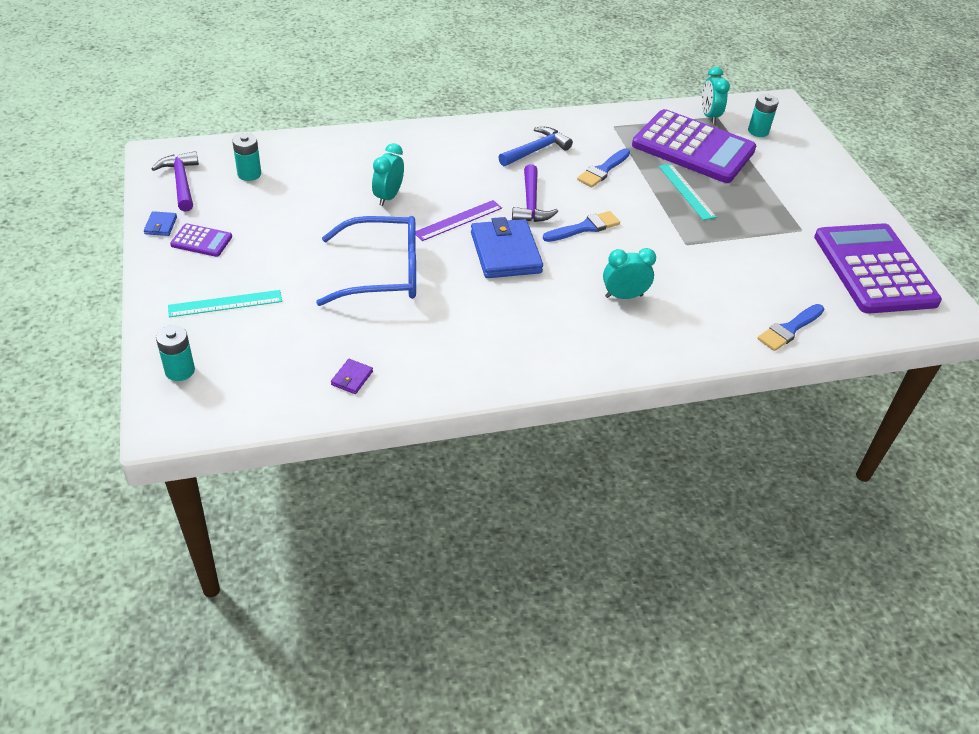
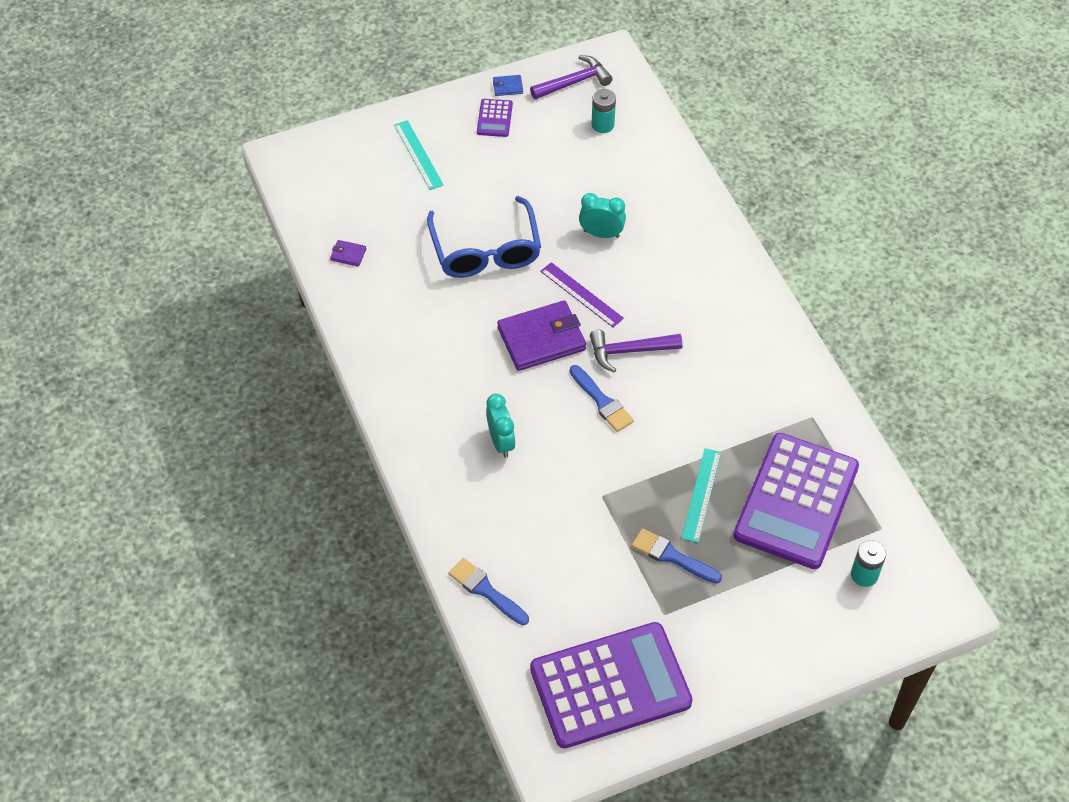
camera: 85 degrees right, 10 degrees up
(180, 371) = (336, 148): turquoise battery -> none
(505, 252) = (541, 339): blue wallet -> purple wallet
(536, 150) = (730, 346): blue hammer -> none
(603, 170) = (714, 411): blue brush -> blue brush (672, 556)
(686, 191) = (701, 495): turquoise ruler -> turquoise ruler turned 45 degrees counterclockwise
(709, 116) = (878, 519): turquoise clock -> none

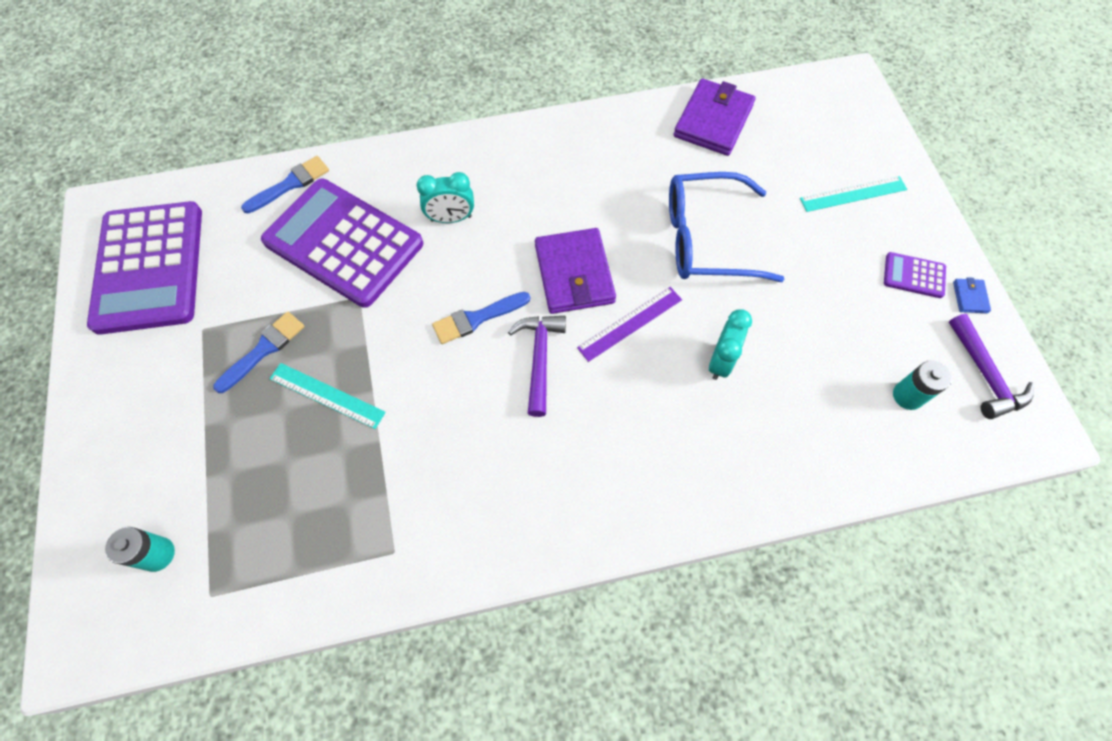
camera: 100 degrees right, 10 degrees up
(348, 254) = (713, 121): purple wallet -> purple wallet, size x2.35
(796, 501) = (282, 499): purple calculator -> purple calculator (343, 243)

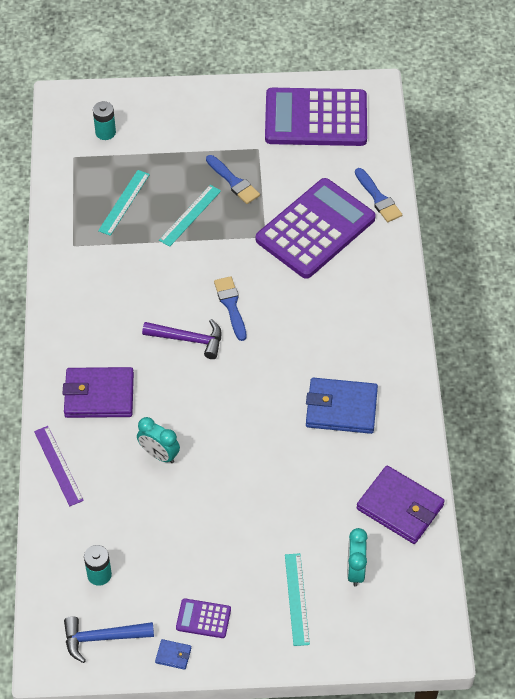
camera: 100 degrees right, 10 degrees down
(305, 493) = (124, 202): none -> turquoise ruler
(451, 218) = (325, 298): turquoise clock -> turquoise clock (355, 570)
(574, 274) = (257, 372): purple wallet -> purple wallet (99, 395)
(605, 184) = (341, 408): none -> blue wallet
(630, 323) = (204, 401): purple ruler -> purple ruler (58, 465)
(706, 239) = (271, 471): blue glasses -> none
(914, 275) = (203, 618): purple calculator -> purple calculator turned 105 degrees counterclockwise
(985, 375) = (102, 638): purple hammer -> blue hammer

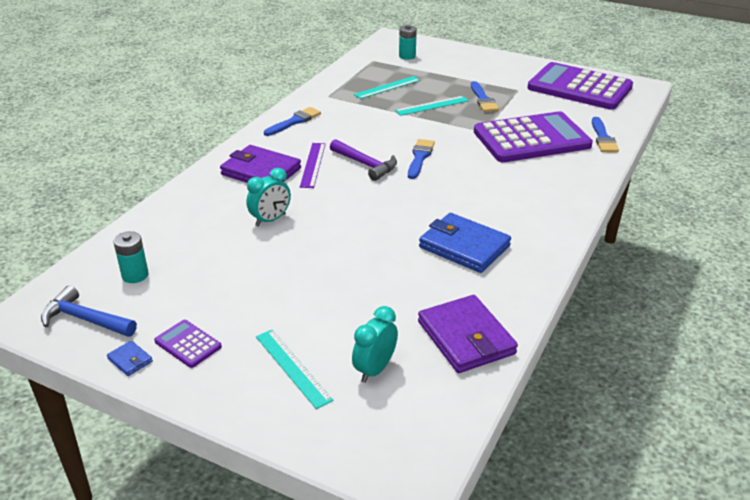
camera: 30 degrees right, 20 degrees down
(58, 465) = (184, 198): purple ruler -> purple ruler (313, 165)
(71, 304) = (294, 121): none -> blue brush
(159, 455) = (270, 220): turquoise clock -> turquoise clock turned 105 degrees counterclockwise
(296, 599) = (292, 367): turquoise ruler -> turquoise ruler turned 60 degrees counterclockwise

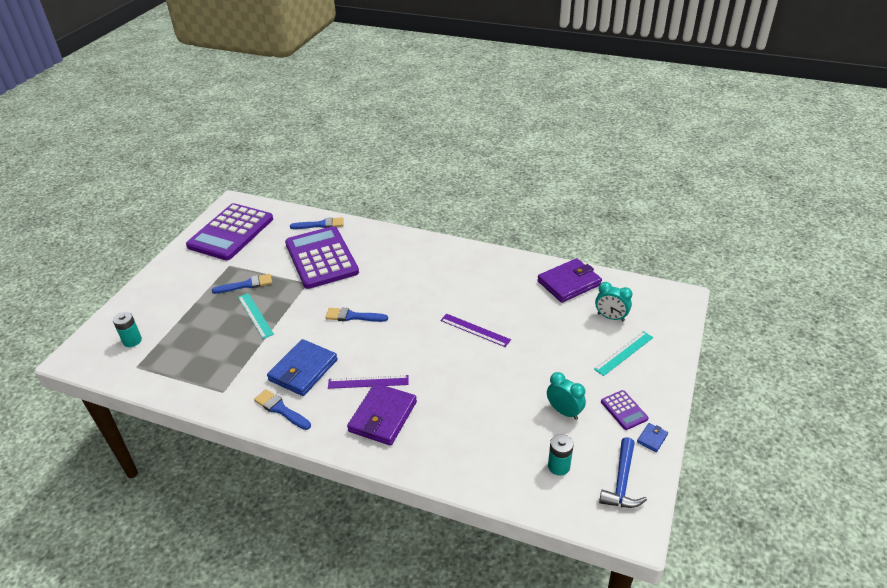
camera: 95 degrees left, 5 degrees up
(188, 344) = (624, 410): purple calculator -> purple calculator turned 60 degrees counterclockwise
(270, 220) = (461, 394): turquoise clock -> turquoise clock (564, 411)
(365, 165) = (366, 347): purple hammer -> none
(377, 238) = (475, 330): none -> purple ruler
(387, 87) = (209, 349): turquoise ruler -> none
(464, 247) = (476, 287): blue wallet -> blue wallet (303, 370)

